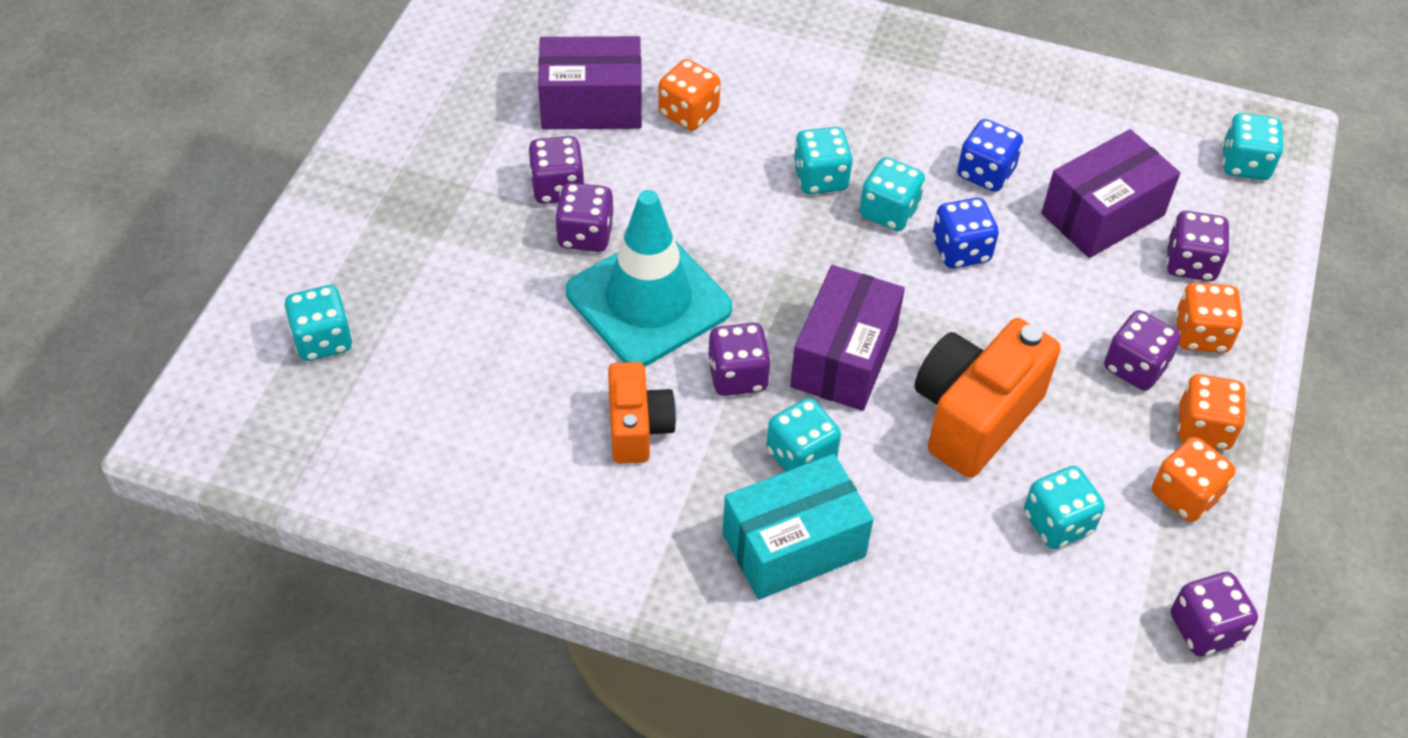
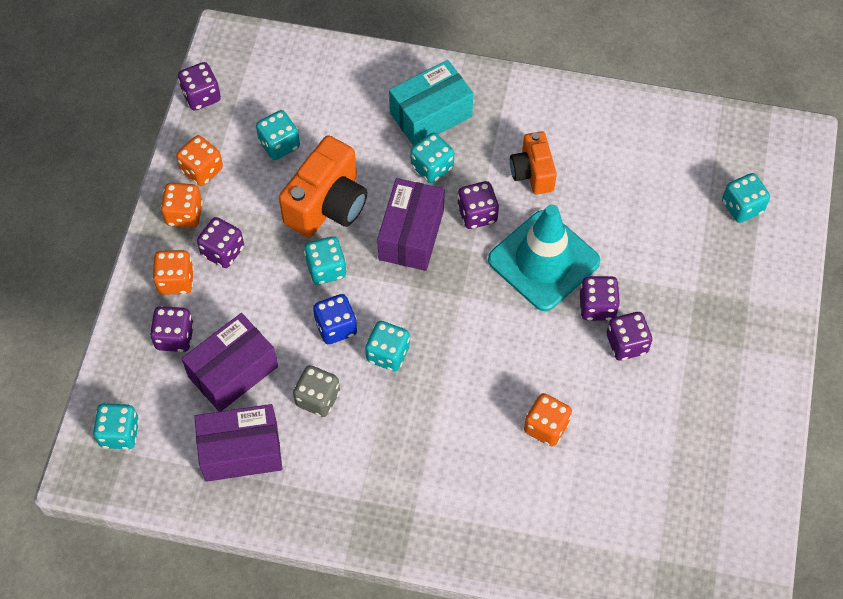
camera: 175 degrees right, 10 degrees up
(591, 105) = (621, 425): purple box -> purple box (241, 451)
(820, 178) = (439, 377): turquoise dice -> turquoise dice (326, 269)
(985, 173) = (317, 398): blue dice -> grey dice

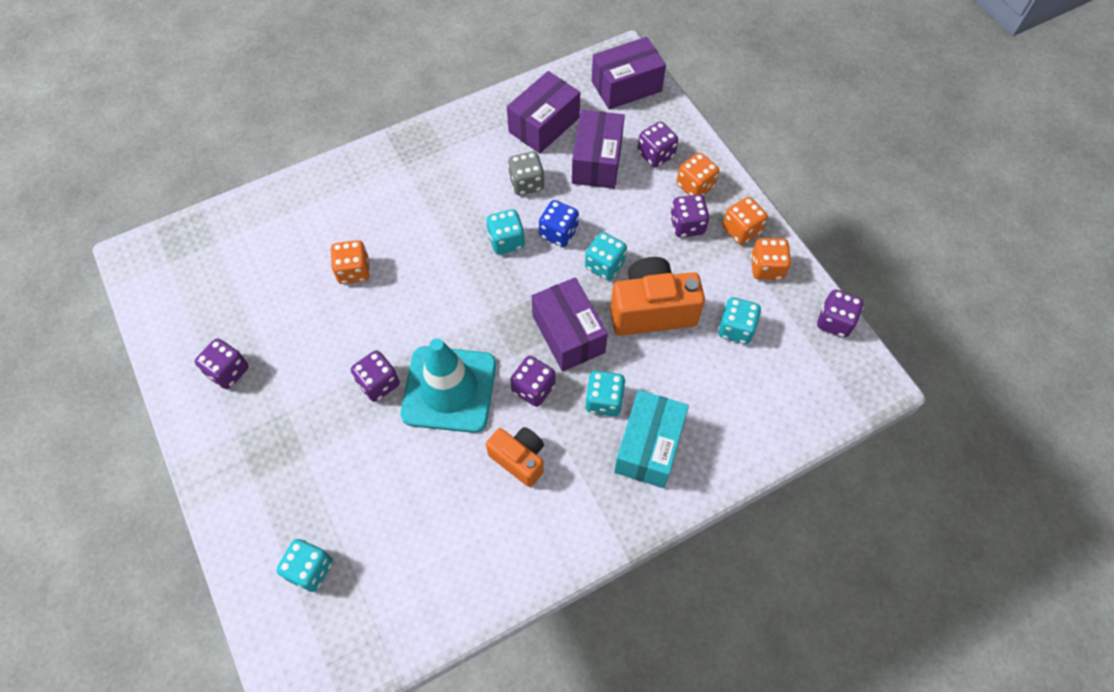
camera: 140 degrees right, 0 degrees up
(120, 433) = (626, 86): turquoise dice -> purple box
(327, 205) = (651, 310): orange camera -> orange camera turned 90 degrees clockwise
(626, 344) = (334, 371): purple dice -> purple dice (228, 371)

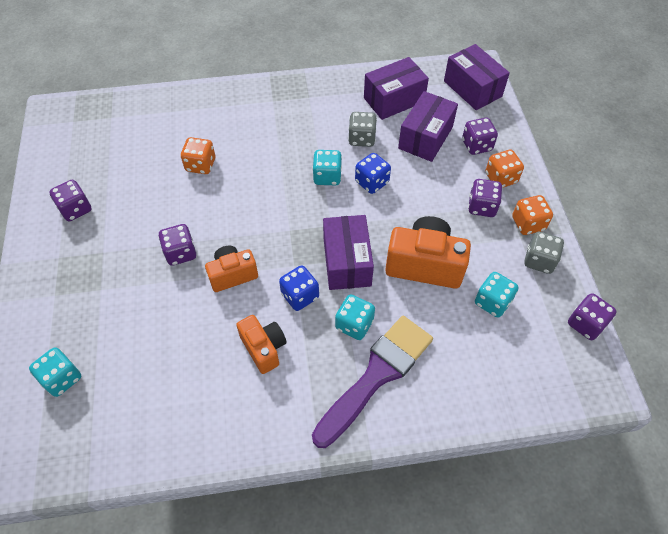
camera: 20 degrees right, 5 degrees down
(449, 389) = (232, 275): turquoise traffic cone -> orange camera
(533, 388) = (300, 296): purple dice -> blue dice
(604, 265) = (399, 217): turquoise dice -> none
(626, 86) = (472, 89): purple box -> purple box turned 60 degrees clockwise
(648, 446) = (377, 375): turquoise box -> purple brush
(766, 268) = (539, 261): orange dice -> grey dice

